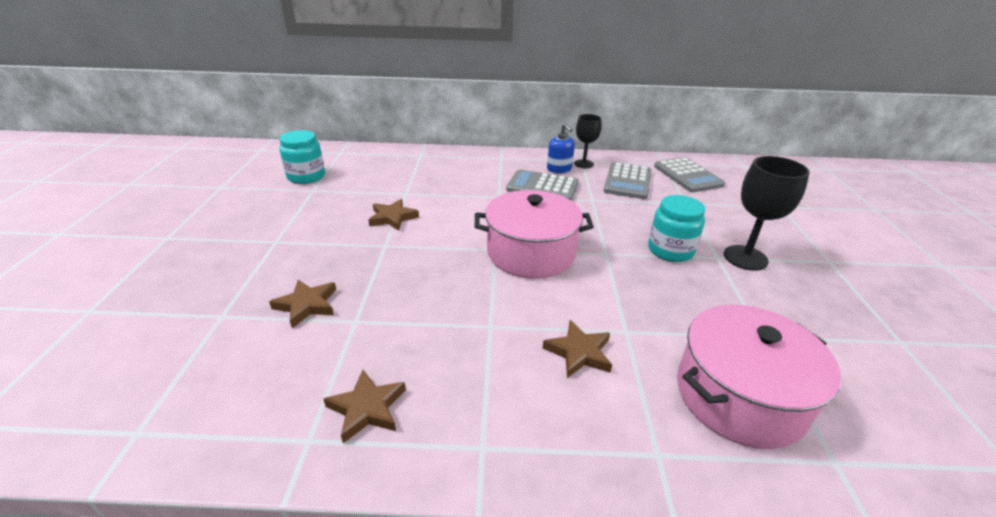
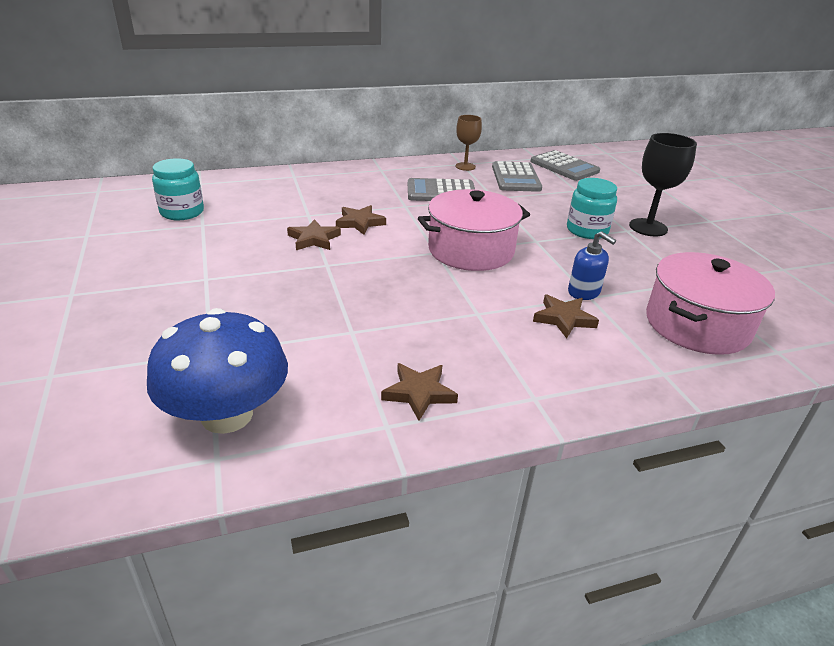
camera: 20 degrees left, 0 degrees up
(182, 386) = (227, 415): none -> blue mushroom
(307, 305) = (292, 327): brown star -> brown star (360, 222)
(559, 169) = (445, 174): blue soap dispenser -> blue soap dispenser (584, 292)
(583, 164) = (465, 166): black goblet -> brown goblet

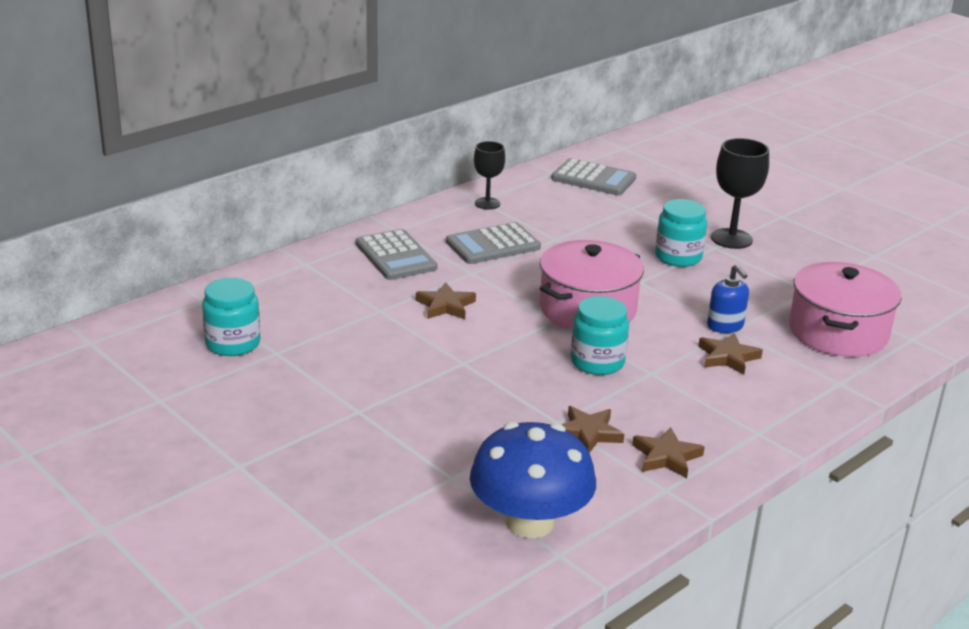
camera: 25 degrees left, 5 degrees down
(314, 239) = (418, 338): brown star -> brown star (588, 433)
(437, 292) = (597, 362): none -> turquoise jar
(465, 166) = (487, 203): brown goblet -> black goblet
(515, 178) = (555, 207): grey calculator -> grey calculator (395, 256)
(584, 292) = (725, 326): blue soap dispenser -> blue soap dispenser turned 45 degrees clockwise

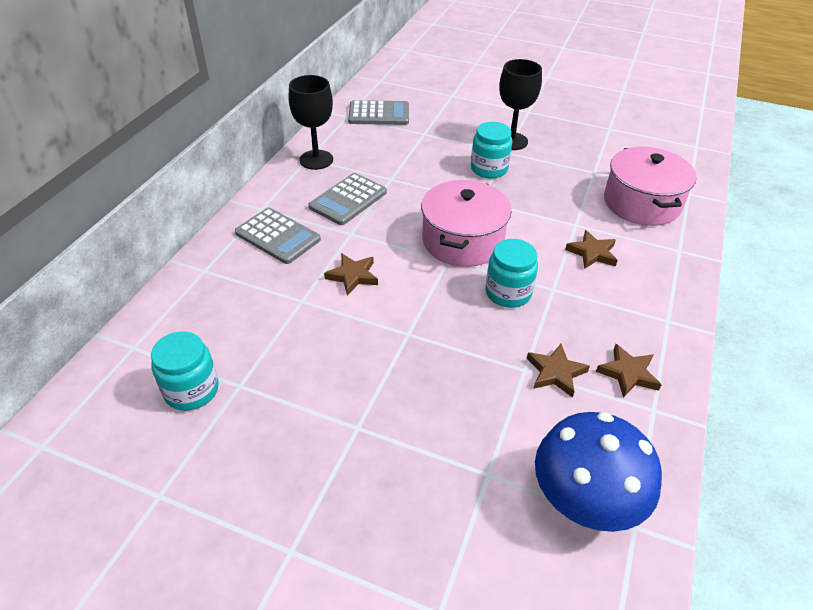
camera: 25 degrees left, 15 degrees up
(487, 203) = (316, 160): black goblet -> black goblet, size x1.55
(725, 326) = (568, 223): blue soap dispenser -> none

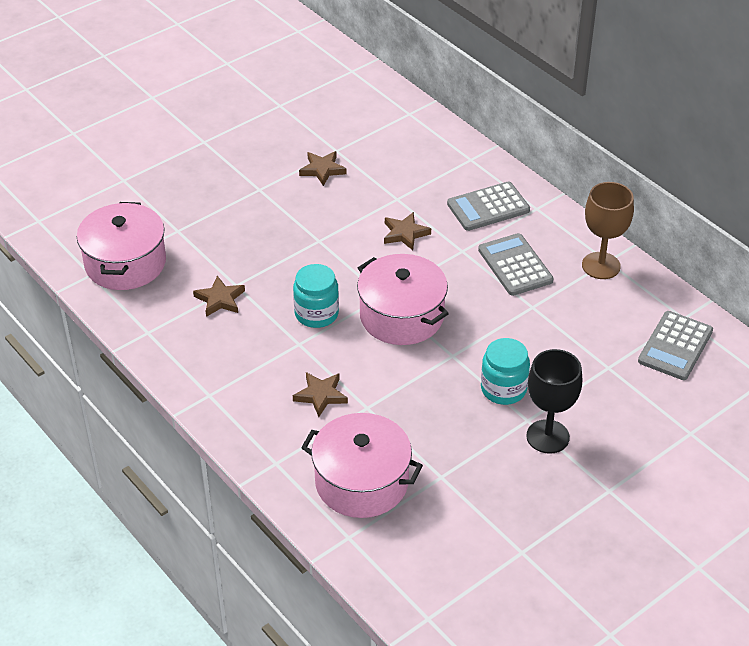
camera: 120 degrees right, 0 degrees up
(191, 390) = (349, 130): turquoise jar -> none
(316, 160) = (601, 266): black goblet -> brown goblet
(585, 498) = (125, 263): blue mushroom -> pink pot
(628, 373) = (185, 337): brown star -> brown star (322, 170)

